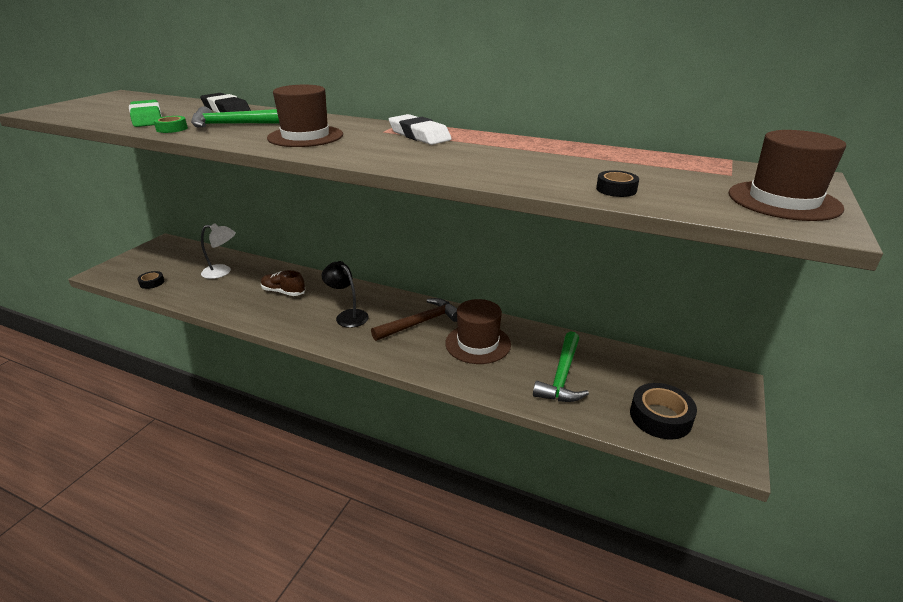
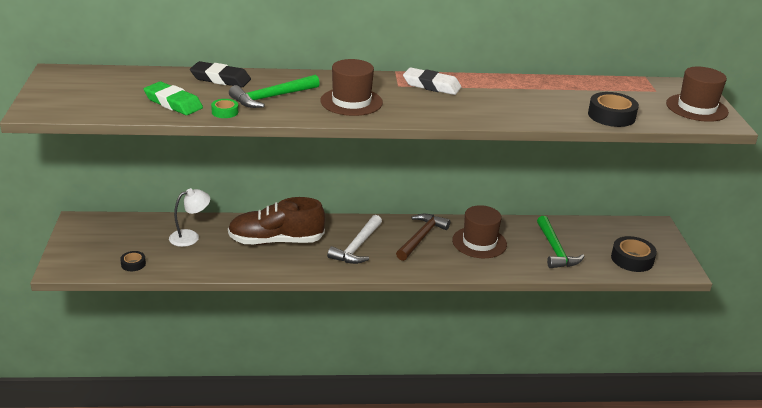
camera: 30 degrees left, 0 degrees up
(283, 292) = (276, 241): brown shoe -> brown shoe, size x1.89
(347, 316) = (357, 247): black lamp -> white hammer
(616, 189) = (611, 116): black tape -> black tape, size x1.85

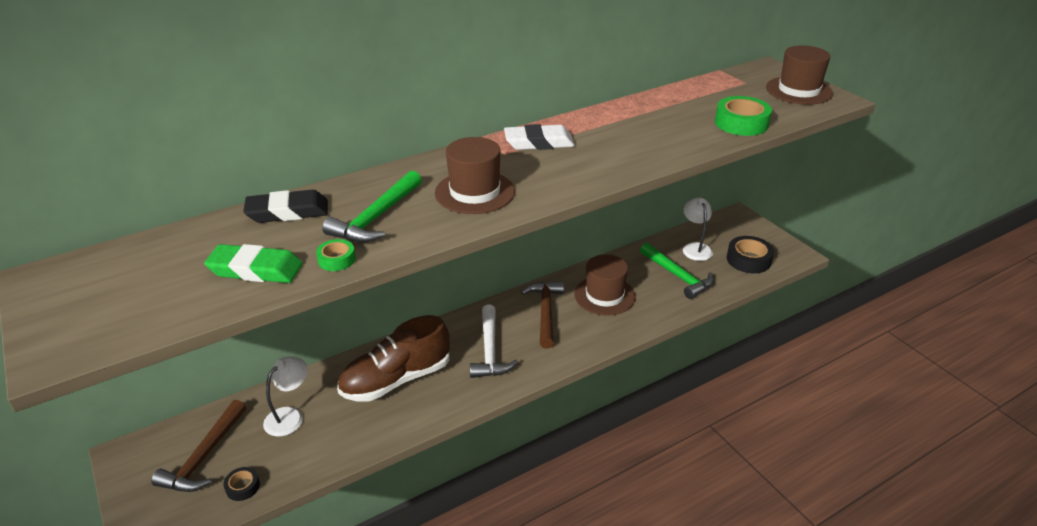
camera: 25 degrees left, 5 degrees up
(122, 240) = (204, 457): none -> brown hammer
(591, 236) = (695, 248): none -> white lamp
(611, 116) = (741, 123): black tape -> green tape

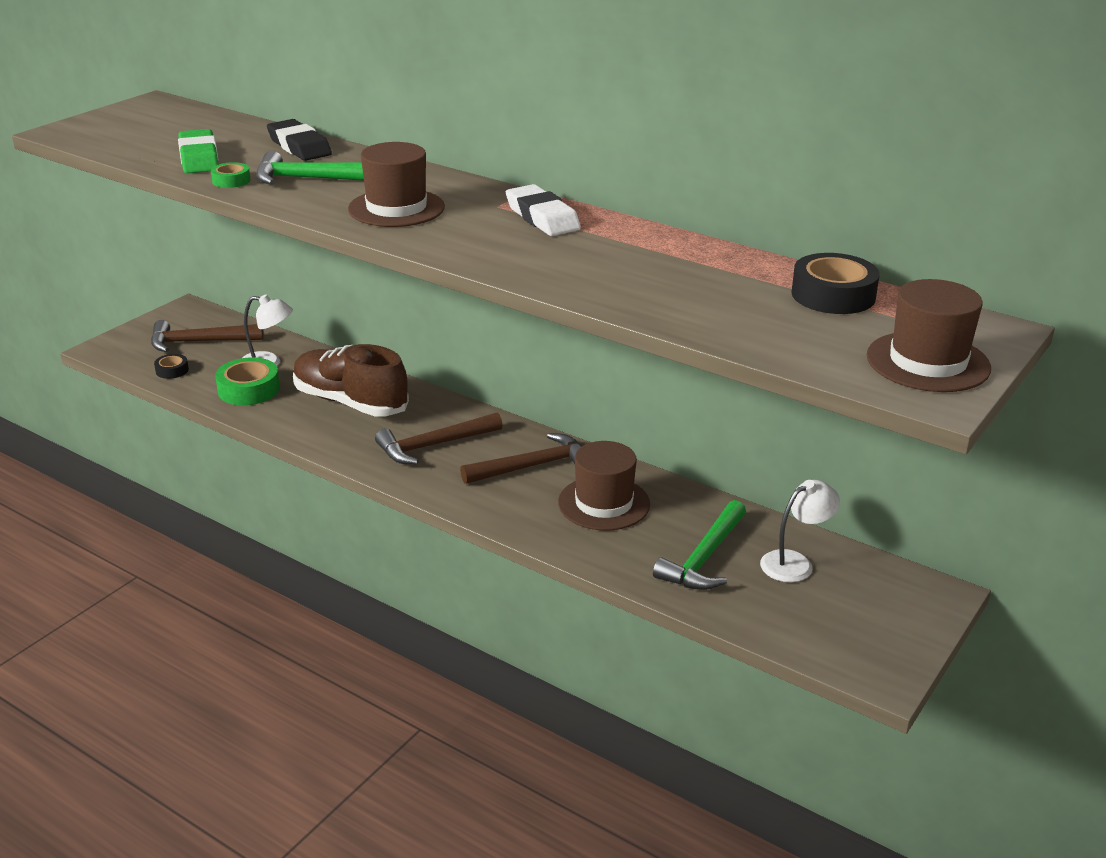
camera: 65 degrees right, 5 degrees down
(490, 350) = (434, 445): white hammer -> brown hammer
(741, 123) = (740, 328): green tape -> green tape (249, 389)
(748, 260) = (813, 622): black tape -> black tape (833, 295)

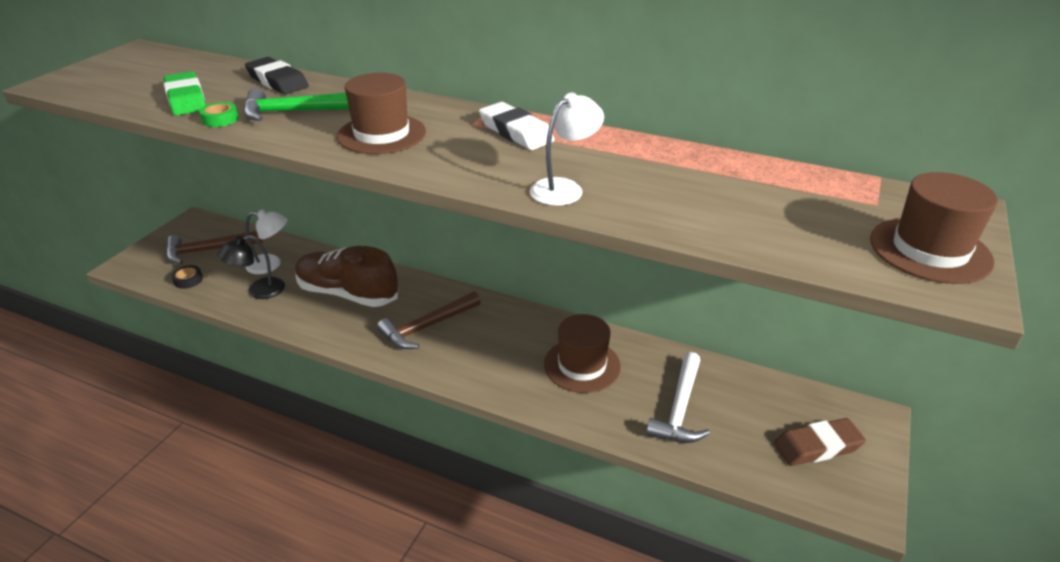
camera: 10 degrees left, 5 degrees up
(249, 389) = (258, 291): green tape -> black lamp
(532, 466) = (514, 336): brown hammer -> none
(704, 558) = (680, 409): green hammer -> white hammer
(795, 563) = (753, 403): white lamp -> white lamp (564, 188)
(833, 295) = (804, 186): black tape -> none
(854, 613) = (817, 446): none -> brown eraser

